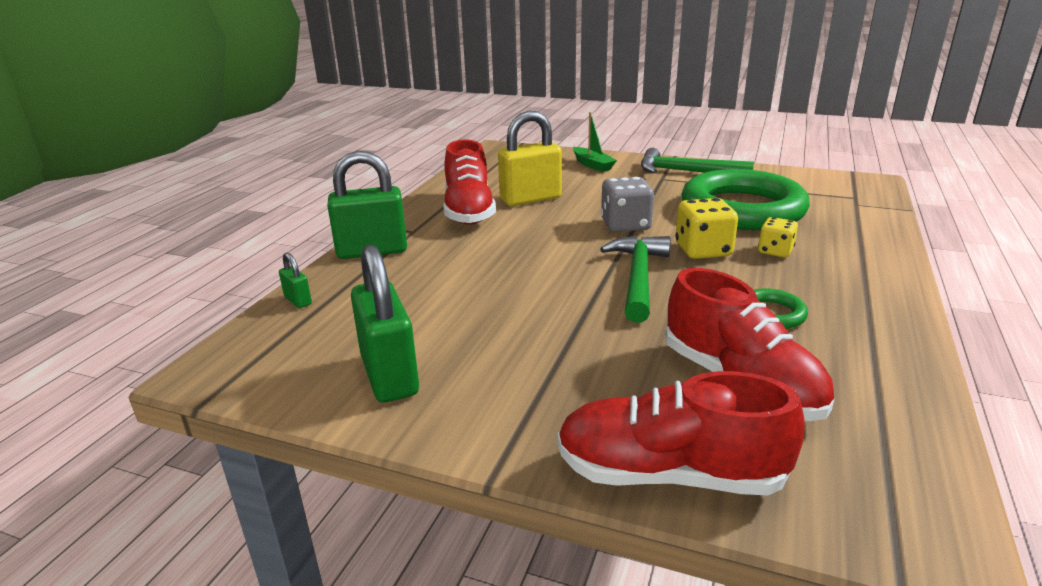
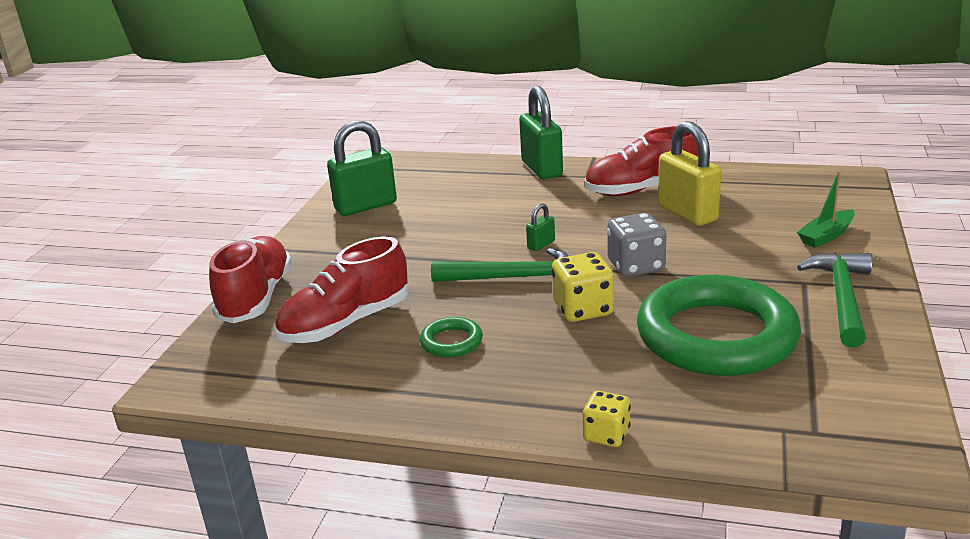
camera: 85 degrees right, 0 degrees up
(298, 300) = (458, 162): green padlock -> green padlock (541, 245)
(775, 251) = (593, 352): yellow dice -> yellow dice (606, 435)

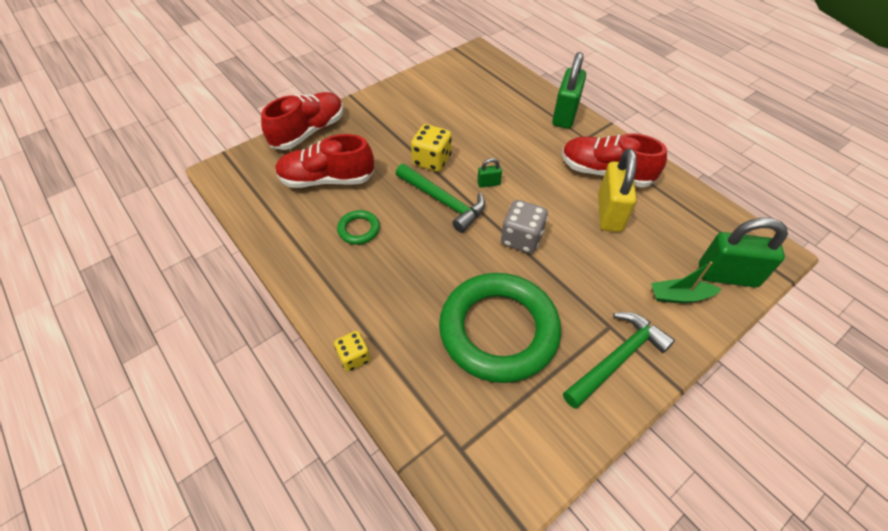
camera: 35 degrees right, 25 degrees up
(366, 206) = (431, 90): green padlock -> green padlock (727, 275)
(583, 309) = (451, 253): yellow dice -> yellow dice (432, 160)

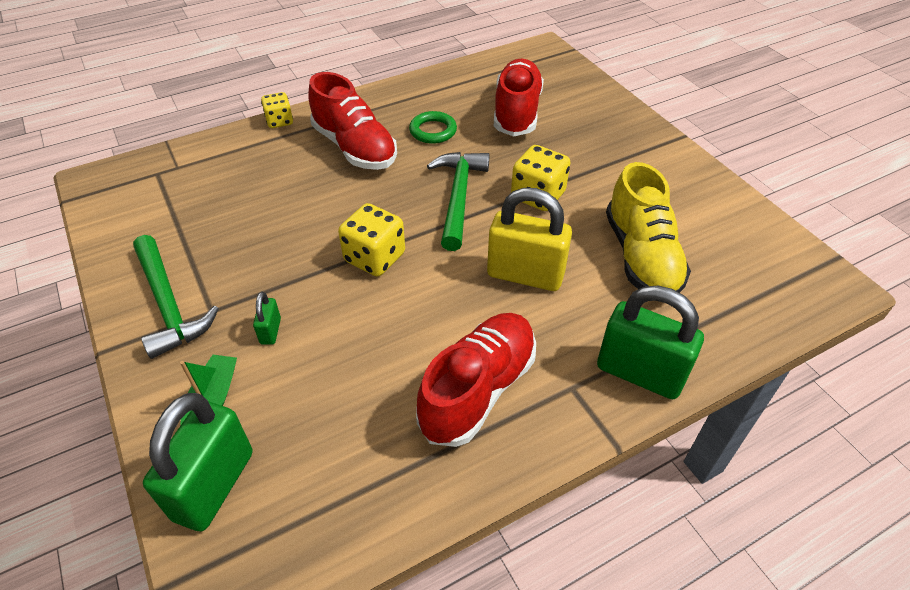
camera: 100 degrees right, 5 degrees down
(309, 132) = (604, 101): red shoe -> red shoe (354, 148)
(443, 202) = (459, 197): green hammer -> green hammer turned 135 degrees clockwise
(478, 114) = (641, 256): none -> yellow shoe
(488, 183) = (483, 243): green padlock -> green padlock (270, 331)
(498, 330) = (257, 215): green ring -> none
(521, 238) = (374, 258): grey dice -> yellow dice
(609, 213) = (389, 367): yellow padlock -> yellow padlock (525, 275)

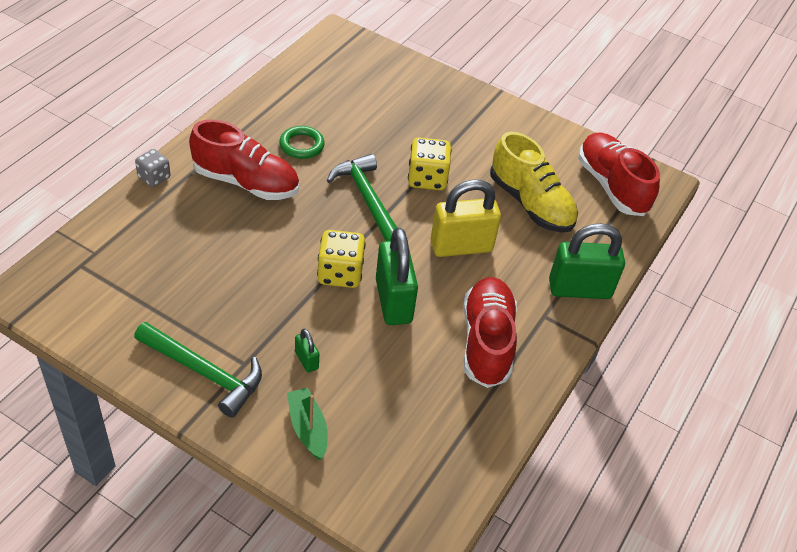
camera: 35 degrees left, 0 degrees up
(214, 485) = (358, 479): green padlock -> green padlock (393, 301)
(279, 121) = (154, 177): yellow dice -> grey dice
(516, 112) = (359, 106): red shoe -> red shoe (611, 186)

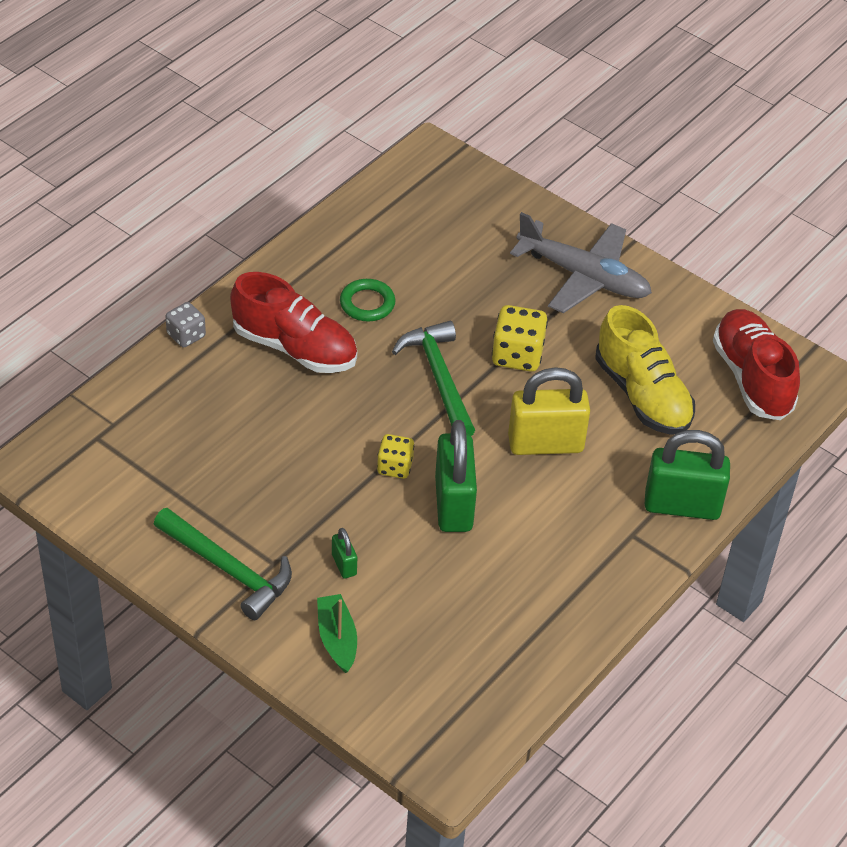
camera: 10 degrees right, 0 degrees up
(340, 273) = (395, 467): yellow dice -> yellow dice, size x0.64
(468, 117) = (584, 276): none -> grey plane
(486, 342) = (556, 560): red shoe -> none

